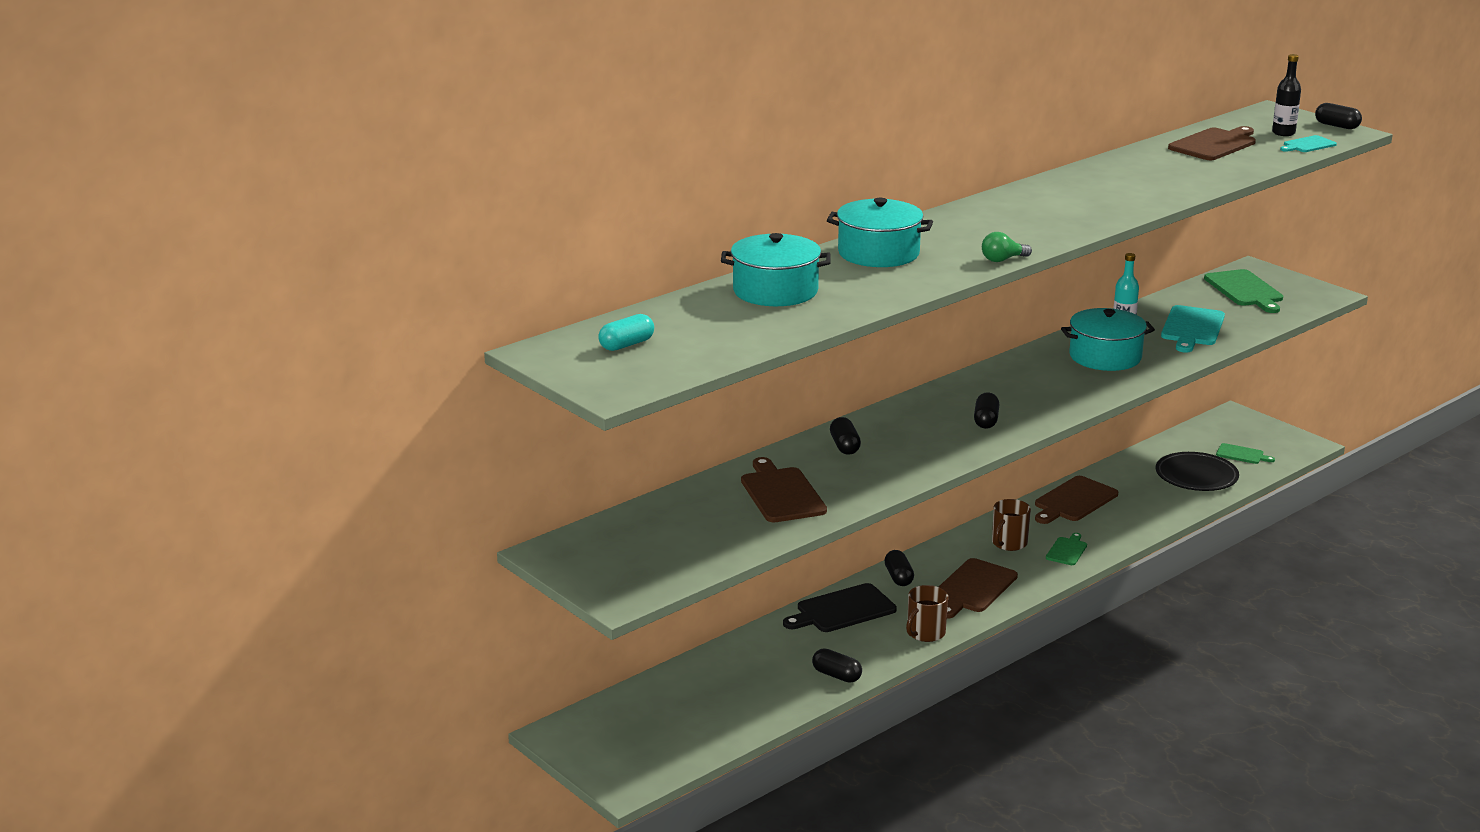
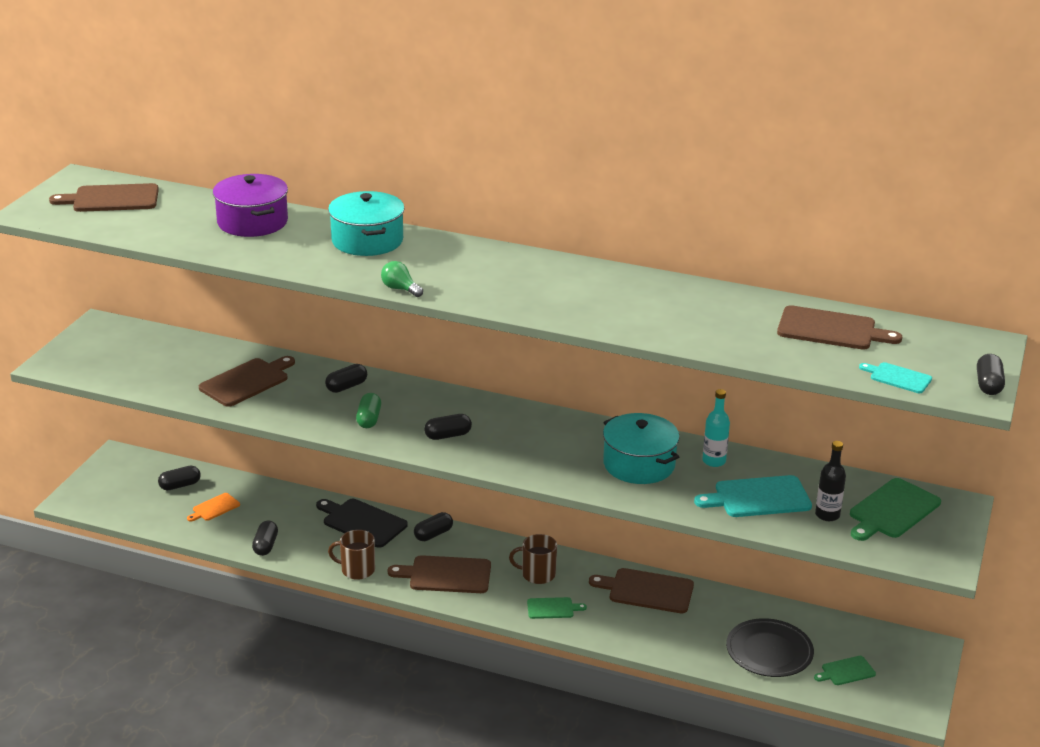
camera: 60 degrees right, 5 degrees up
(626, 345) = (111, 199): turquoise capsule -> brown cutting board
(665, 703) = (180, 485): none -> black capsule
(733, 691) = (214, 508): none -> orange cutting board
(775, 291) = (252, 222): turquoise pot -> purple pot
(921, 449) = (369, 419): none -> green capsule
(1242, 454) = (846, 671): green cutting board -> green cutting board turned 75 degrees clockwise
(1283, 133) = (920, 359): black bottle -> black bottle (827, 515)

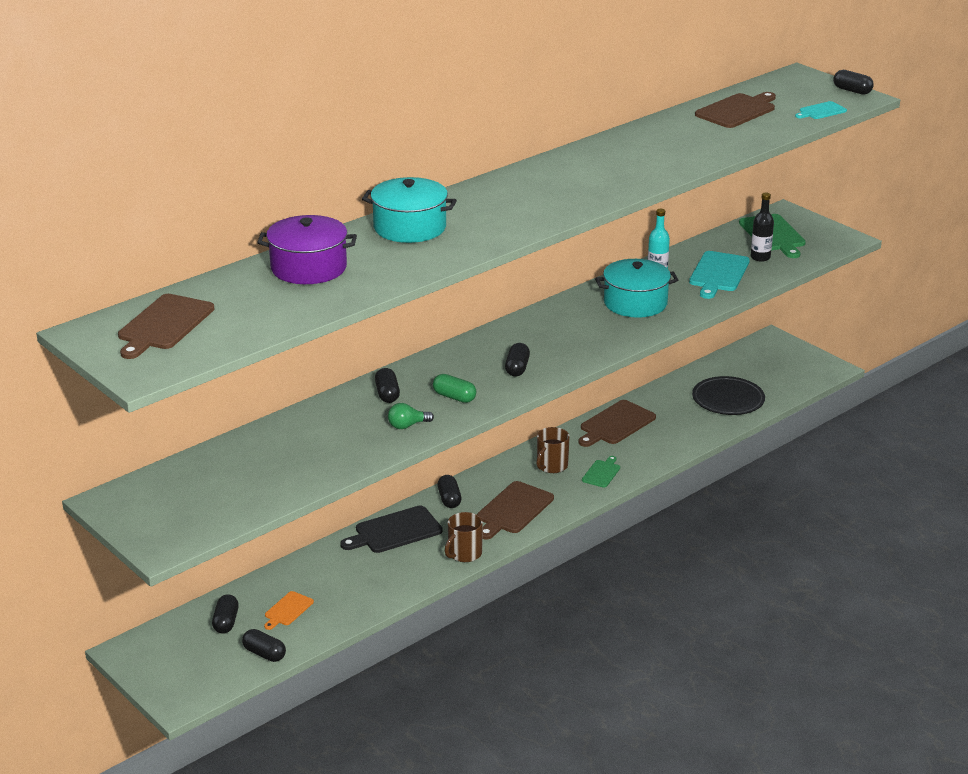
camera: 60 degrees left, 0 degrees up
(214, 508) = (287, 610): orange cutting board -> orange cutting board turned 45 degrees clockwise
(247, 381) = (323, 442): brown cutting board -> none
(265, 546) = (380, 595): black capsule -> black capsule (264, 654)
(400, 289) = (519, 234): green light bulb -> green light bulb (407, 425)
(846, 671) = (772, 378): green cutting board -> none

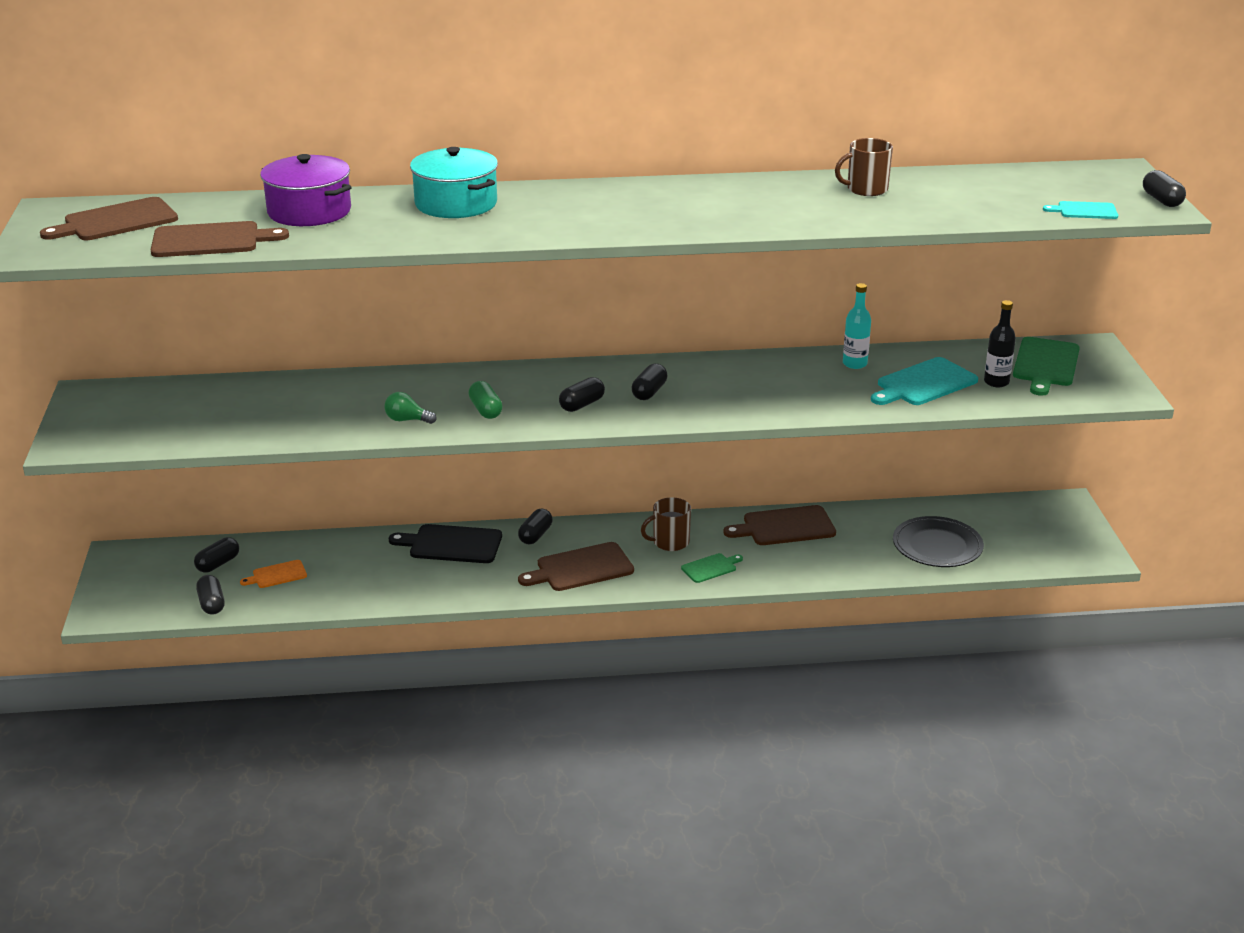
camera: 35 degrees right, 0 degrees up
(387, 394) = (431, 387): black capsule -> black capsule (649, 392)
(464, 554) = (485, 590): brown mug -> brown mug (866, 189)
(635, 303) = (790, 383): turquoise pot -> none
(737, 110) = (983, 187): brown cutting board -> brown cutting board (211, 240)

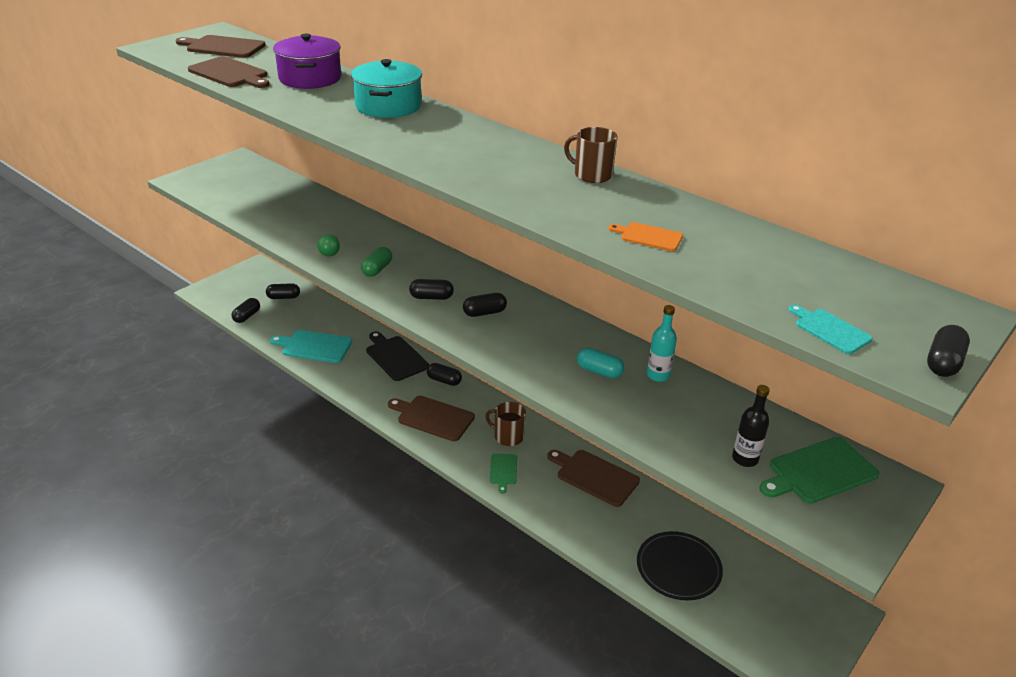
camera: 45 degrees right, 5 degrees up
(277, 575) = (295, 320): orange cutting board -> orange cutting board (649, 236)
(407, 420) = (330, 252): green light bulb -> green light bulb turned 150 degrees counterclockwise
(535, 535) = (444, 380): black capsule -> black capsule turned 45 degrees clockwise
(710, 568) = (503, 470): green cutting board -> green cutting board turned 75 degrees clockwise
(813, 383) = (599, 371): none -> turquoise capsule
(866, 189) = (671, 217): brown mug -> brown mug (592, 175)
(924, 383) = (682, 422): turquoise cutting board -> turquoise cutting board (314, 346)

